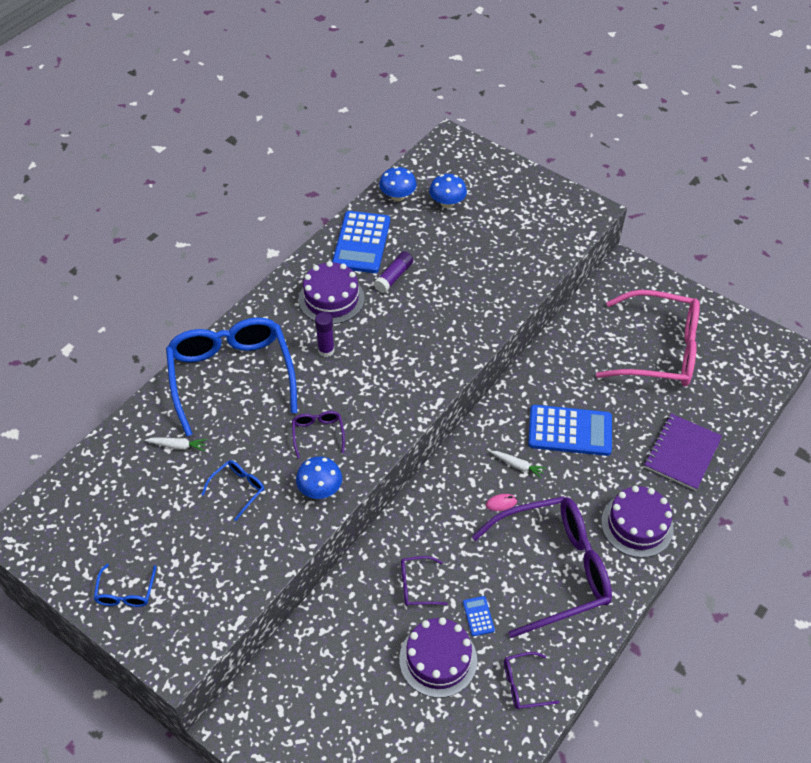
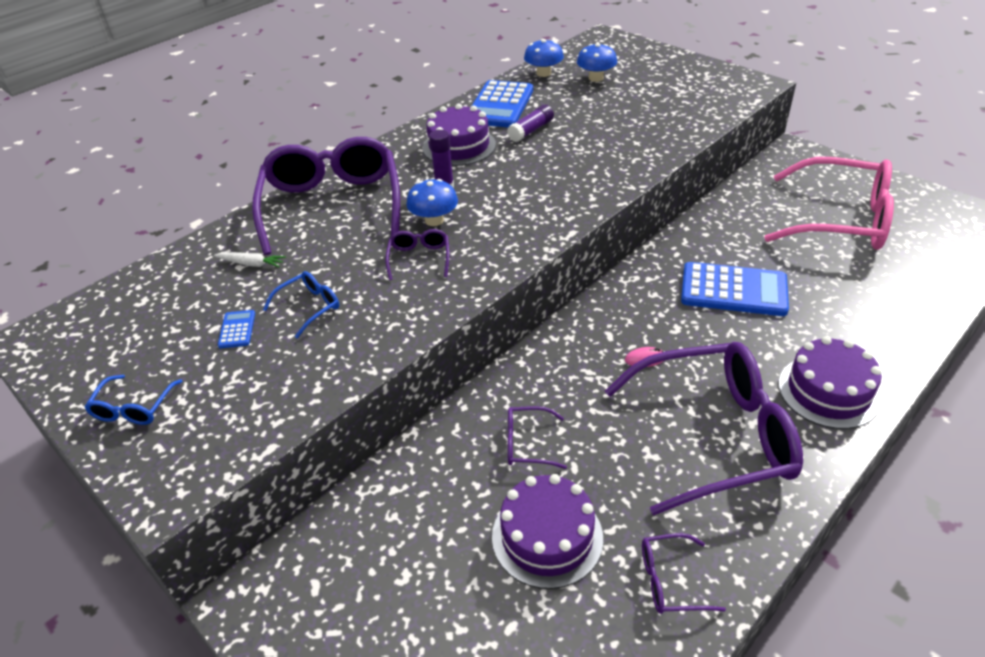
camera: 10 degrees right, 10 degrees down
(231, 377) = (332, 206): blue glasses -> purple glasses
(320, 489) = (410, 311): blue mushroom -> blue mushroom (434, 220)
(478, 616) = (608, 485): blue calculator -> blue calculator (237, 329)
(517, 465) = (667, 321): white carrot -> none
(682, 453) = (882, 317): purple notebook -> none

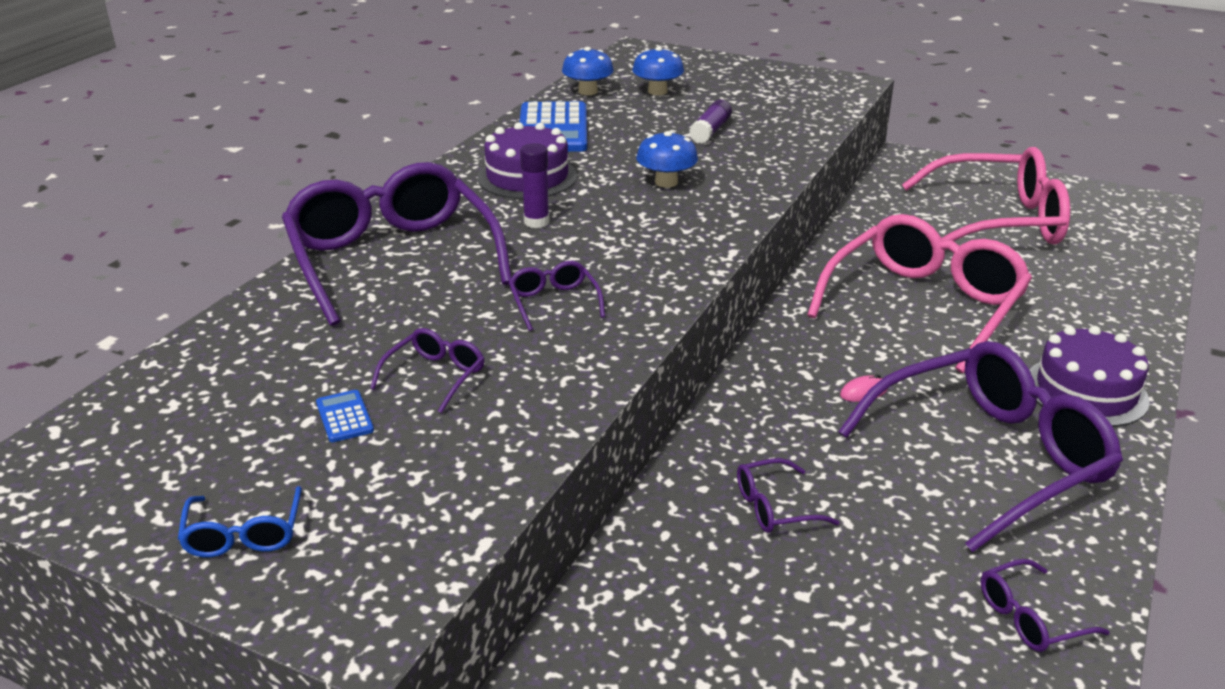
camera: 20 degrees left, 10 degrees down
(251, 264) = (316, 339): white carrot -> none
(309, 307) = (435, 377): blue glasses -> purple glasses
(434, 220) = (547, 259): blue mushroom -> blue mushroom (666, 182)
(531, 130) = (611, 152): purple glue stick -> purple glue stick (710, 131)
(547, 537) = (858, 603): purple cake -> none
(733, 290) = (923, 306): blue calculator -> pink glasses

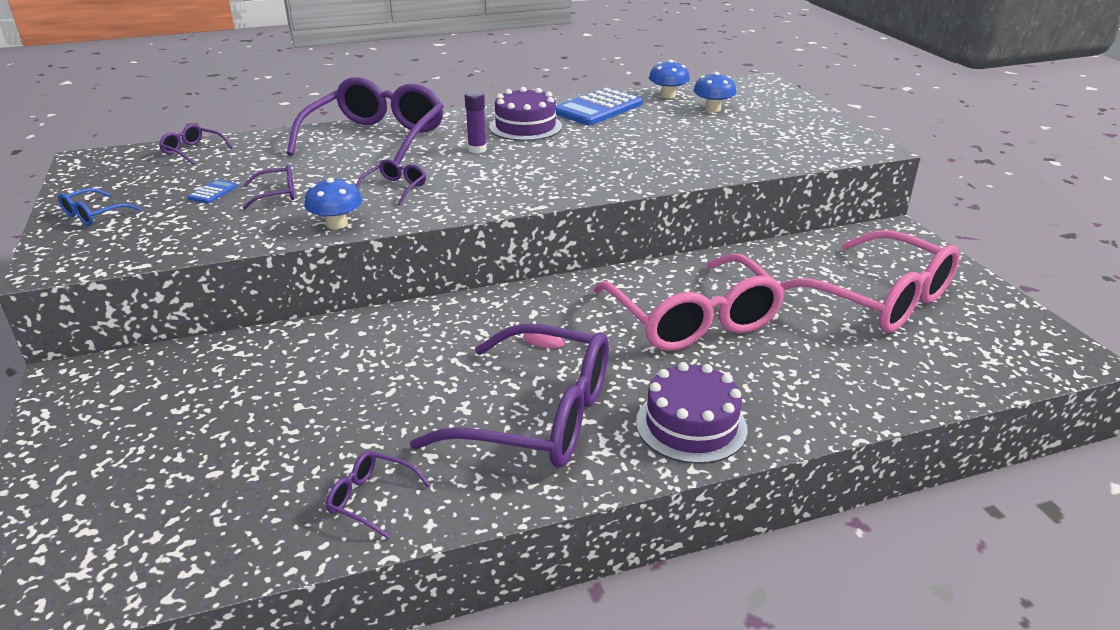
camera: 45 degrees right, 0 degrees up
(666, 182) = (593, 157): blue mushroom -> blue mushroom (337, 224)
(710, 131) = (691, 141): purple glue stick -> none
(775, 507) = (373, 362): purple glasses -> purple glasses (193, 151)
(923, 306) = (692, 319): pink glasses -> pink glasses turned 75 degrees clockwise

